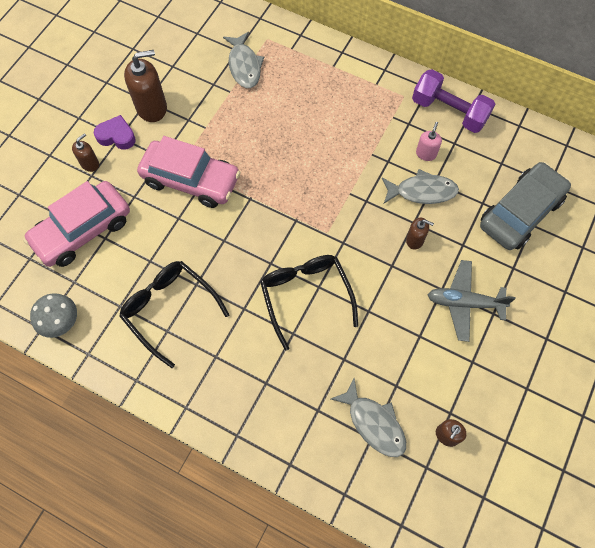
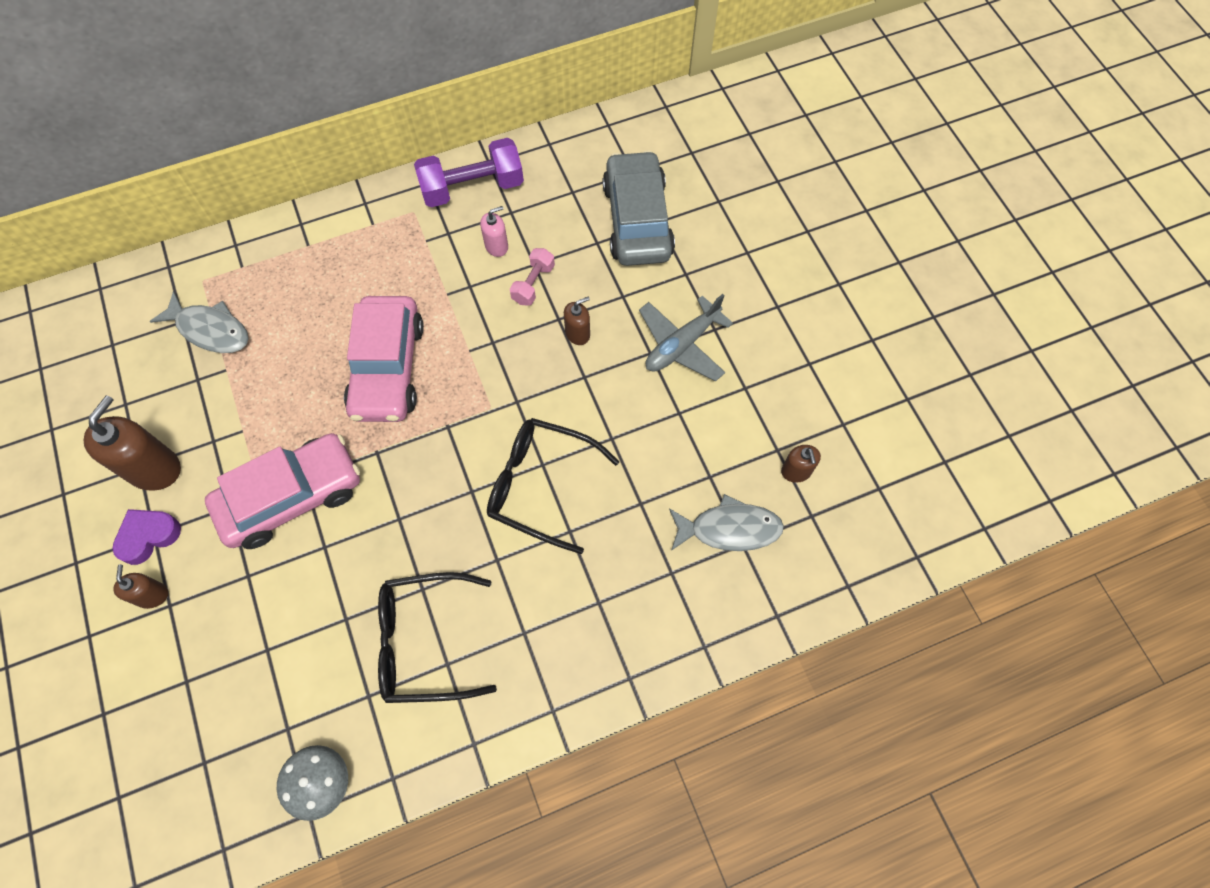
camera: 50 degrees left, 0 degrees up
(82, 230) = (231, 669): pink car -> pink car (387, 368)
(422, 191) = (533, 284): grey fish -> pink dumbbell
(426, 154) = (496, 246): pink soap dispenser -> pink soap dispenser turned 90 degrees clockwise

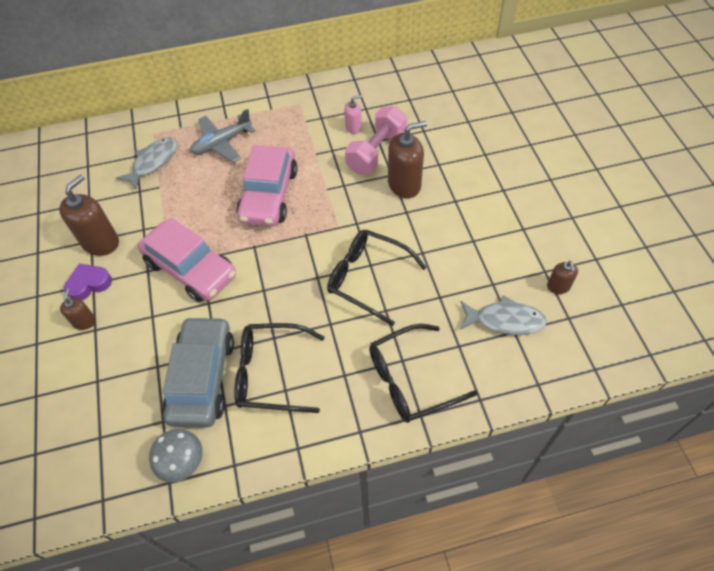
camera: 10 degrees right, 10 degrees down
(210, 330) = (153, 162): grey fish -> grey fish turned 90 degrees counterclockwise
(291, 497) = (191, 269): pink car -> pink car turned 60 degrees clockwise
(472, 187) = (341, 92): purple dumbbell -> none
(533, 284) = (376, 152): pink dumbbell -> pink dumbbell, size x1.85
(577, 333) = (404, 184): brown soap dispenser -> brown soap dispenser, size x1.88
(612, 629) = (410, 380): none -> black glasses
(637, 220) = (453, 119): grey car -> grey car (202, 378)
(682, 345) = (478, 198): grey plane -> grey plane (222, 143)

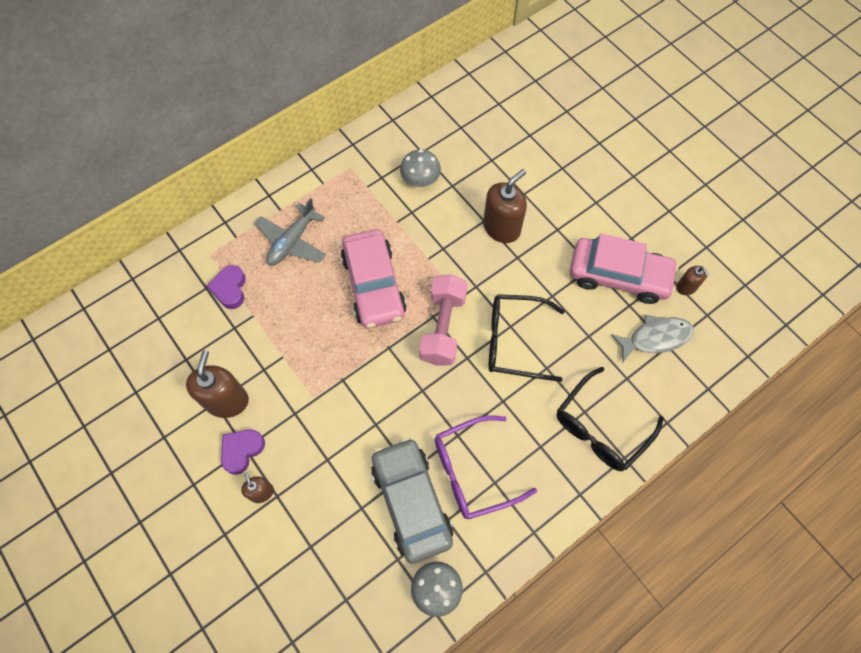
camera: 25 degrees left, 10 degrees up
(153, 162) = (230, 289): grey fish -> purple heart
(191, 269) = (338, 395): pink car -> pink car (619, 276)
(270, 373) = (473, 471): black glasses -> purple glasses
(353, 128) = (420, 179): pink soap dispenser -> grey mushroom
(376, 152) = (457, 199): pink dumbbell -> pink dumbbell (443, 327)

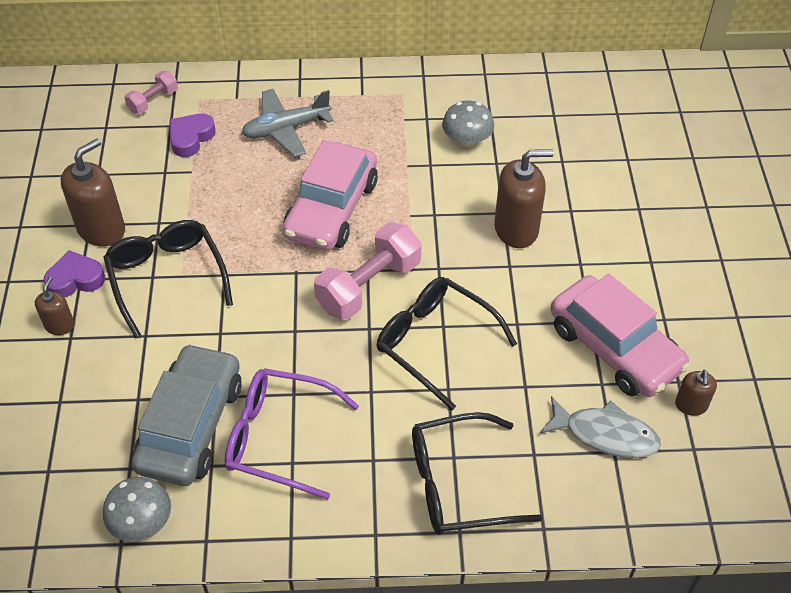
camera: 35 degrees right, 15 degrees down
(176, 275) = (153, 101): none -> pink dumbbell
(305, 407) = (167, 277): none -> black glasses

